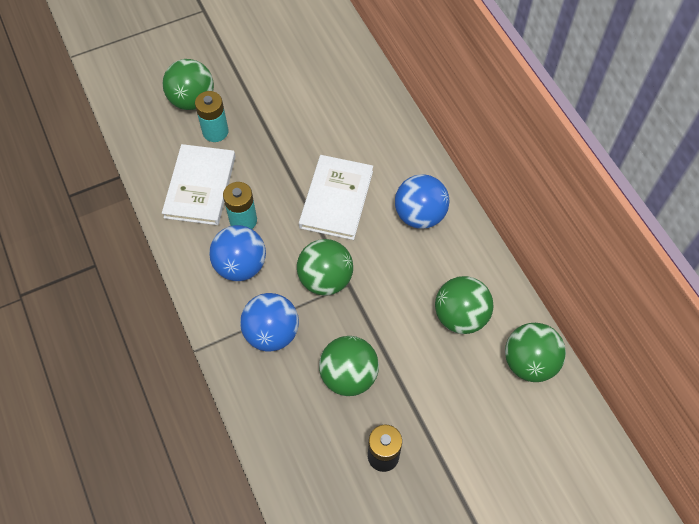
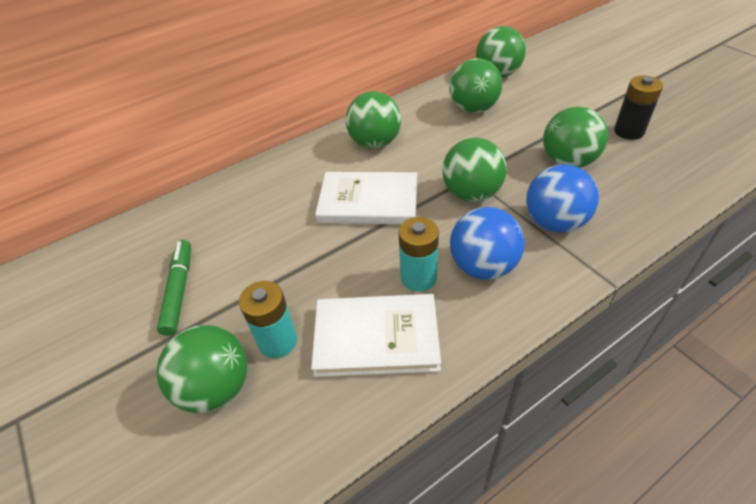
camera: 95 degrees left, 15 degrees down
(276, 75) = (179, 290): none -> green marker
(419, 215) = (375, 143): blue ball -> green ball

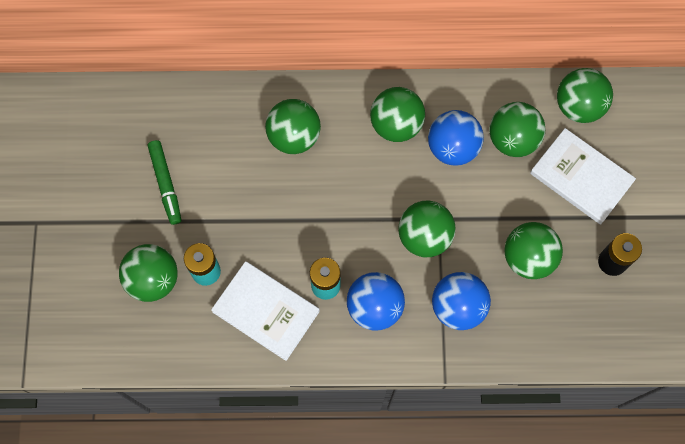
camera: 30 degrees right, 25 degrees up
(179, 290) = (166, 184): green marker -> green marker turned 135 degrees clockwise
(291, 191) = (294, 136): none -> green ball
(368, 201) = (343, 190): white book -> white book (581, 177)
(434, 133) = (452, 147): none -> blue ball

